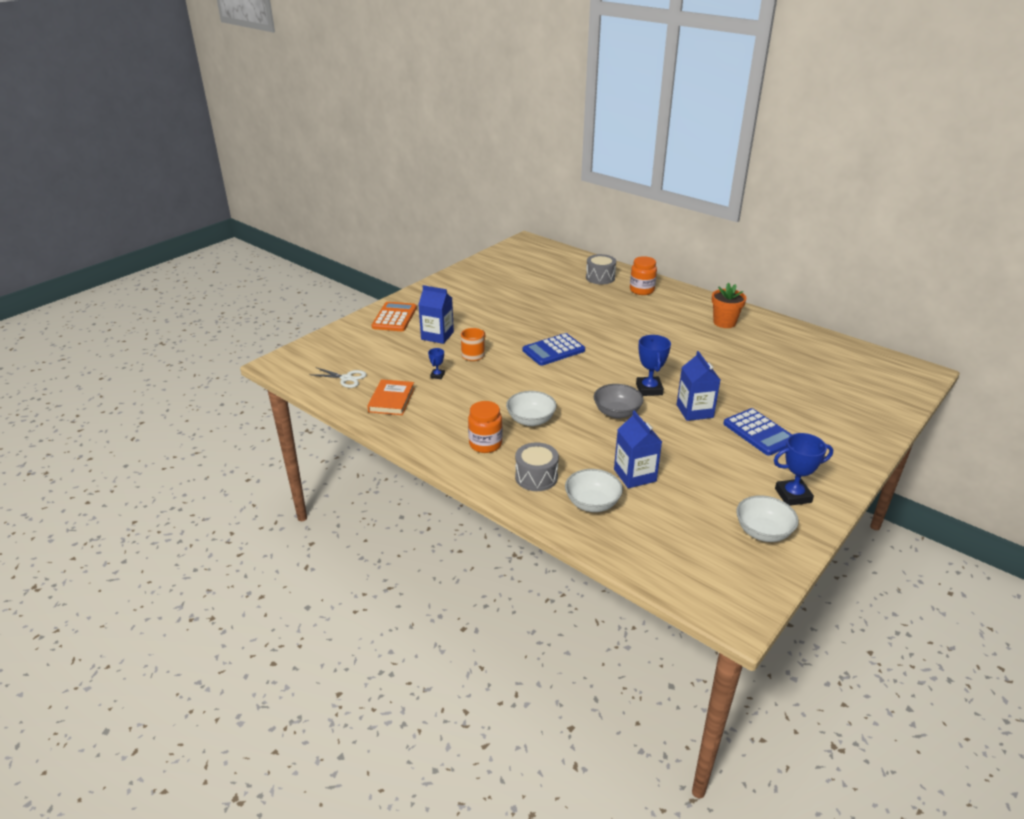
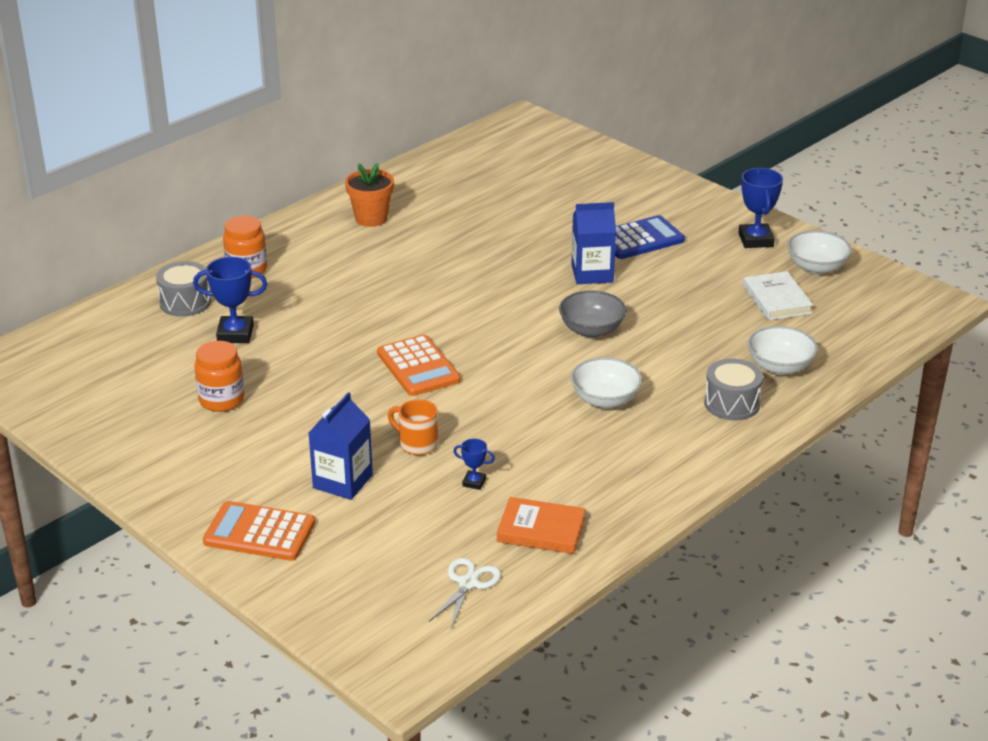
camera: 85 degrees left, 0 degrees up
(485, 444) = (661, 441): orange jar -> orange jar (221, 400)
(553, 350) = (418, 367): blue calculator -> orange calculator
(635, 475) = (725, 332): blue carton -> none
(649, 389) = (537, 299): blue trophy -> blue trophy (235, 334)
(695, 505) = (777, 300): none -> white book

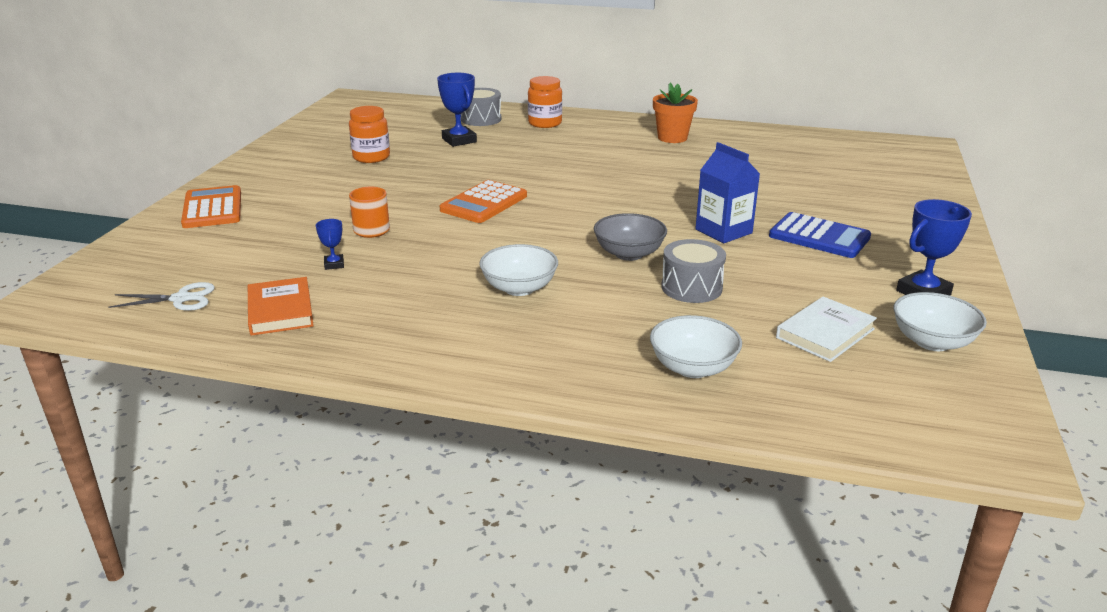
camera: 60 degrees right, 5 degrees down
(342, 481) = (298, 218): blue carton -> none
(732, 403) = (586, 356): grey drum -> grey drum (691, 287)

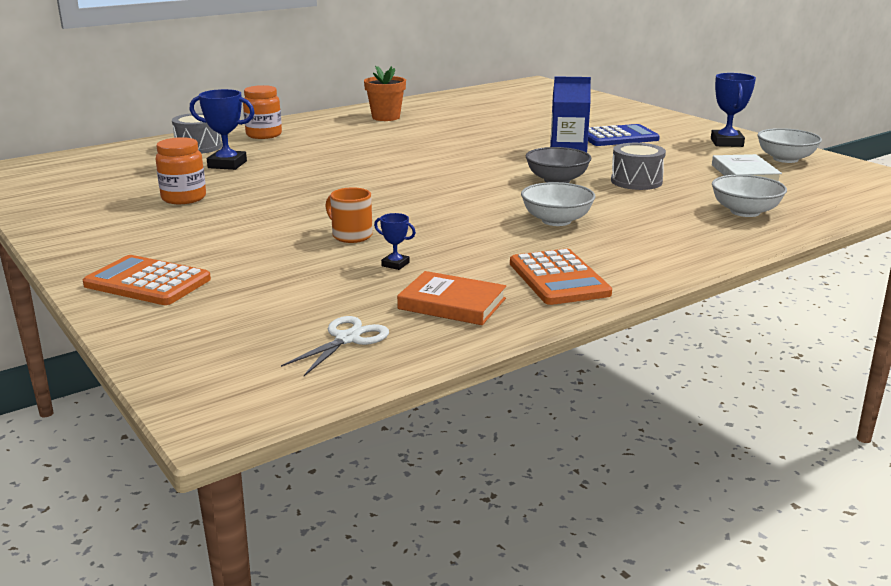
camera: 50 degrees left, 5 degrees down
(484, 203) = (380, 191): orange calculator -> orange calculator (558, 278)

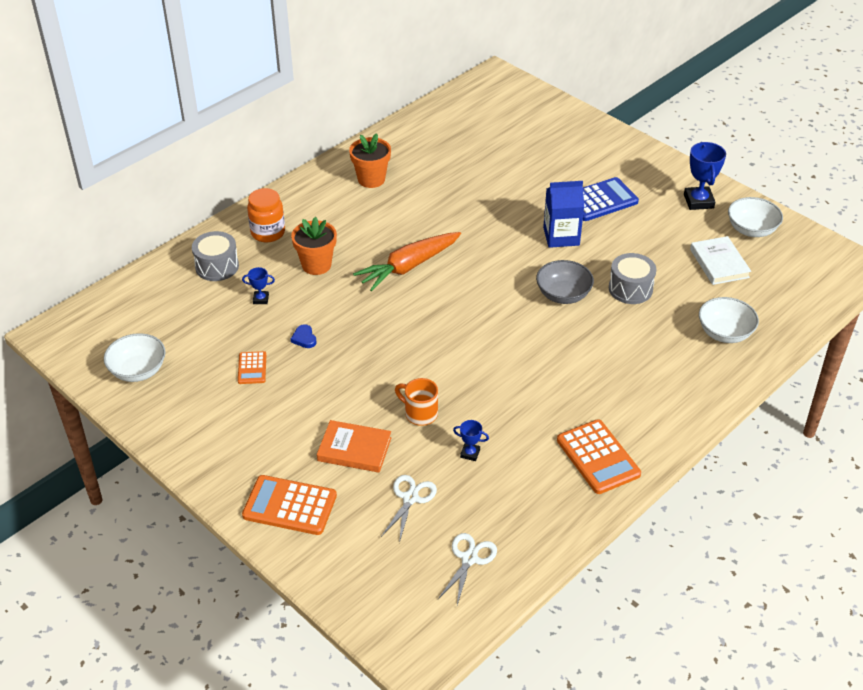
camera: 10 degrees left, 20 degrees up
(184, 198) = (252, 368): orange jar -> orange calculator
(227, 164) = (261, 299): blue trophy -> blue trophy, size x0.52
(254, 186) = (304, 338): none -> blue heart
(299, 151) = (316, 265): none -> orange flower pot
(300, 288) = (410, 498): none -> white scissors
(394, 157) = (408, 267): none -> orange carrot
(452, 304) = (529, 503): orange book -> orange book (354, 449)
(556, 220) = (577, 367): white bowl -> white bowl (138, 371)

